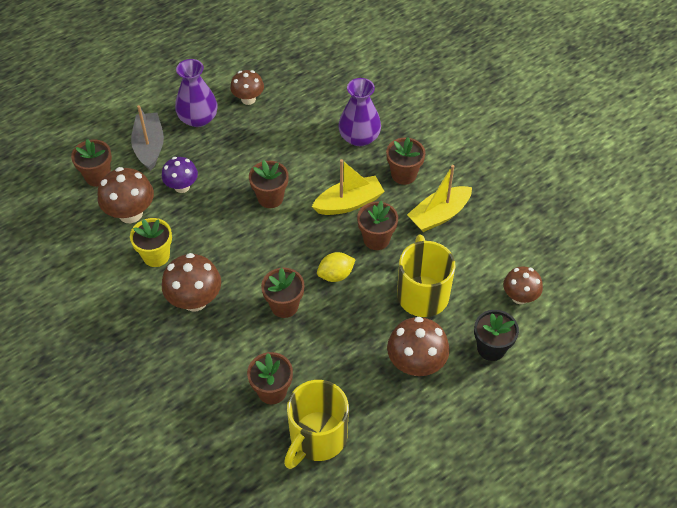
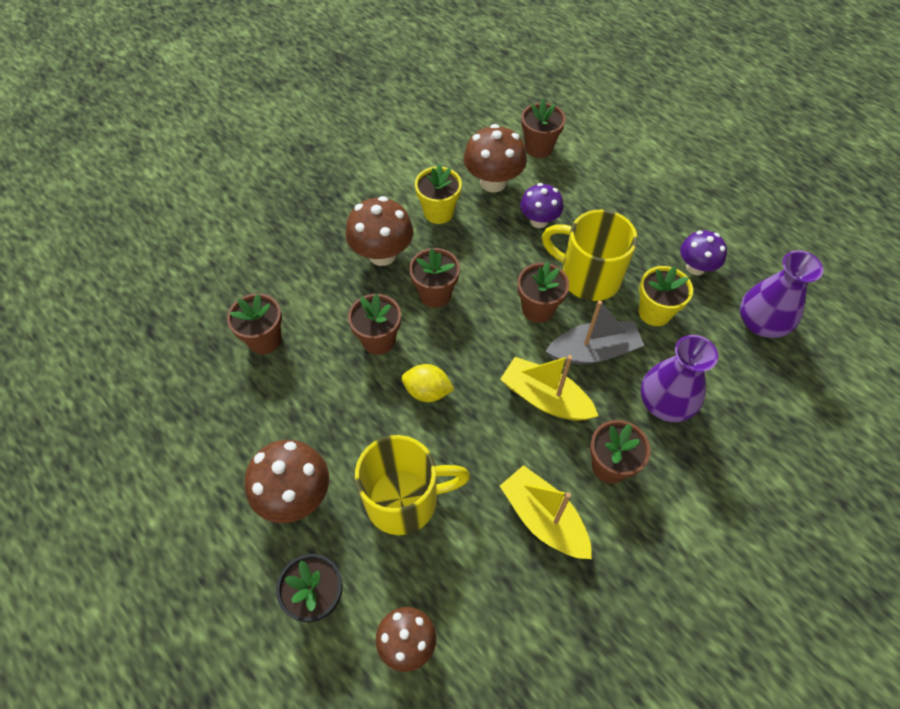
camera: 85 degrees right, 5 degrees up
(149, 146) = (591, 183): grey boat -> grey boat (593, 351)
(198, 118) = (647, 221): purple vase -> purple vase (761, 323)
(248, 99) = (695, 267): brown mushroom -> purple mushroom
(284, 129) = (654, 312): none -> yellow flower pot
(317, 438) = (202, 390): yellow mug -> yellow mug (587, 277)
(335, 275) = (427, 391): yellow lemon -> yellow lemon turned 45 degrees counterclockwise
(349, 203) = (545, 398): yellow boat -> yellow boat turned 150 degrees clockwise
(376, 239) = (489, 436): brown flower pot -> brown flower pot (435, 294)

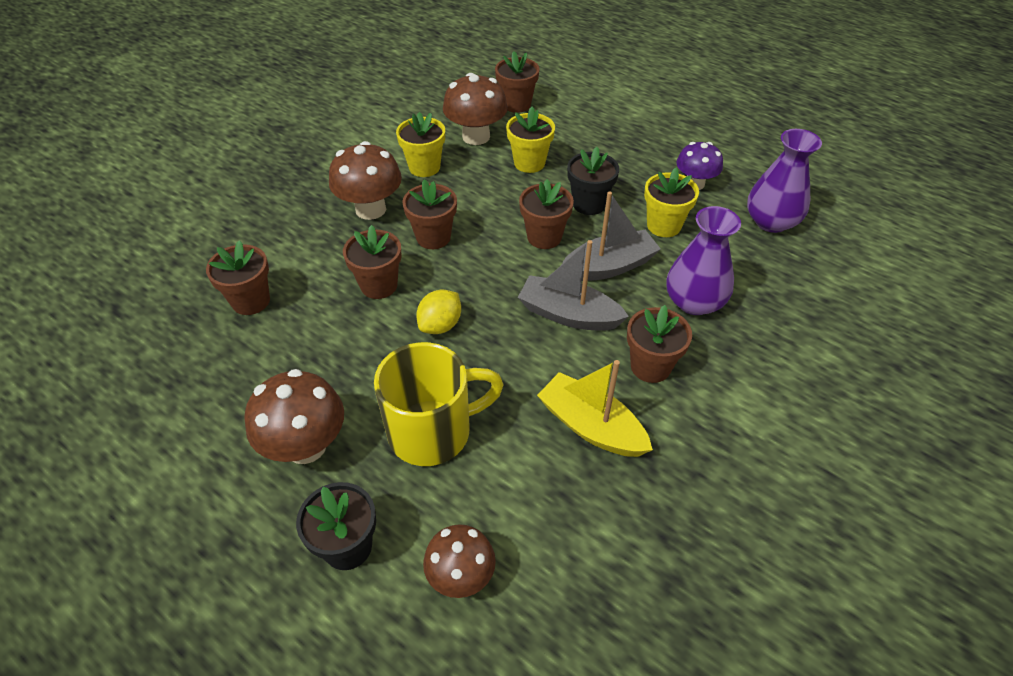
camera: 10 degrees left, 10 degrees down
(427, 391) = (440, 325): yellow lemon -> yellow lemon turned 60 degrees counterclockwise
(539, 221) = (529, 163): purple mushroom -> yellow flower pot
(545, 398) = (568, 314): yellow boat -> grey boat
(587, 277) = (589, 204): yellow mug -> black flower pot

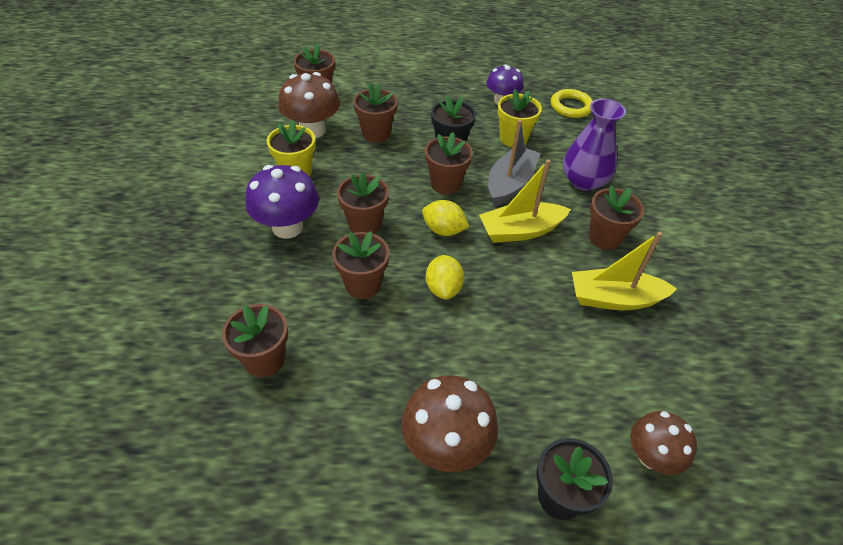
camera: 40 degrees left, 0 degrees up
(370, 209) = (287, 227): brown mushroom -> purple mushroom
(433, 431) = (524, 369): yellow mug -> none
(496, 277) = (443, 230): none -> yellow lemon
(529, 163) = (376, 134): yellow flower pot -> brown flower pot
(568, 314) = (520, 231): grey boat -> yellow boat
(771, 221) = (571, 107): purple vase -> yellow ring

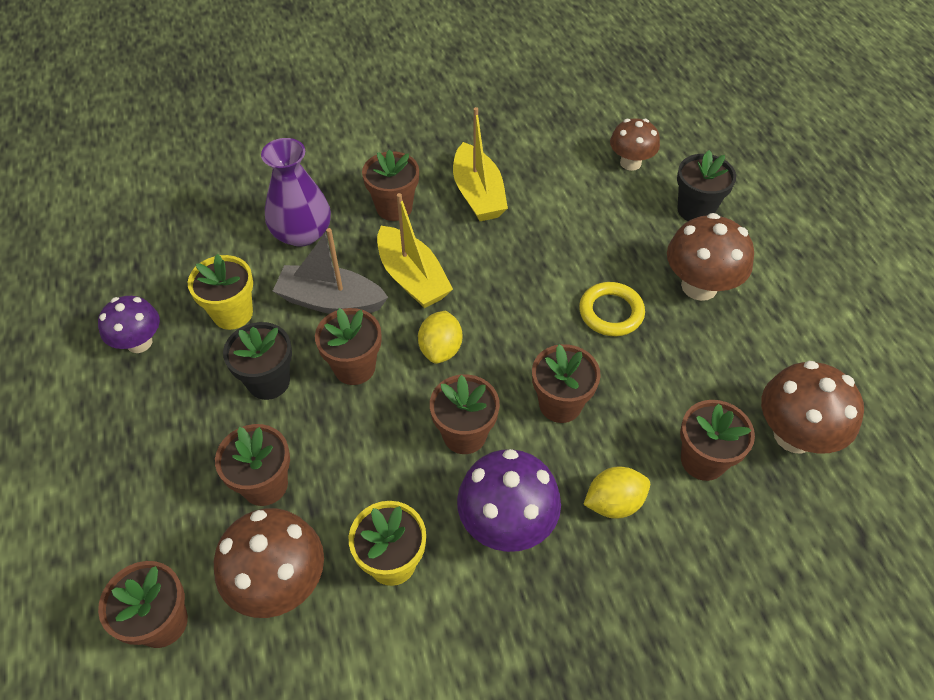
camera: 105 degrees left, 5 degrees up
(245, 445) = (794, 435): none -> brown mushroom
(443, 288) = (529, 328): yellow lemon -> yellow lemon (613, 503)
(571, 107) = (139, 262): yellow ring -> yellow ring (611, 312)

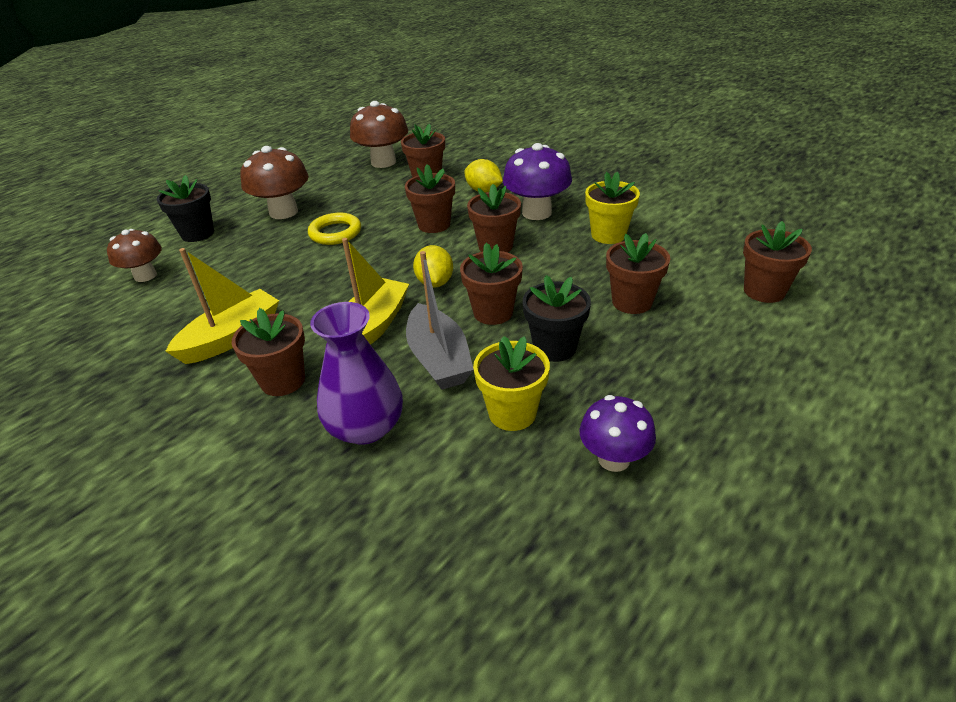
camera: 120 degrees left, 15 degrees down
(280, 583) = (676, 263): brown mushroom -> none
(440, 349) = (435, 283): yellow lemon -> yellow lemon turned 75 degrees counterclockwise

